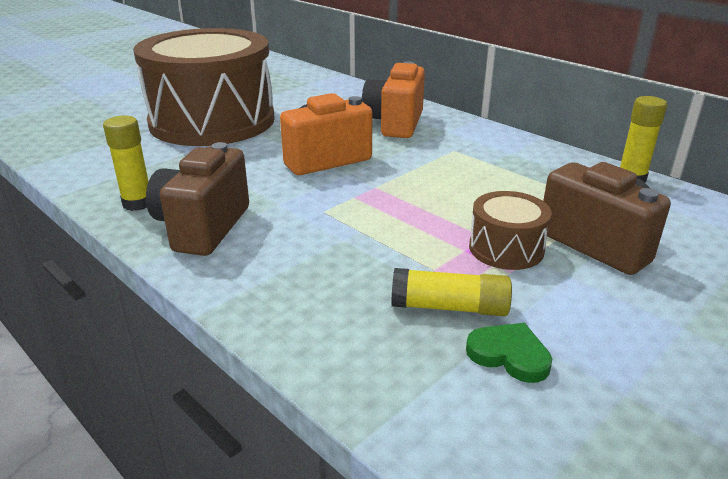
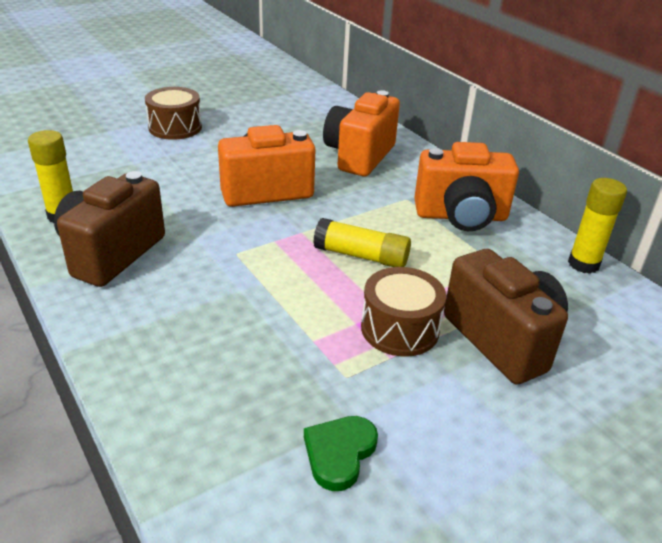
camera: 10 degrees right, 5 degrees up
(212, 121) = (175, 127): brown drum -> brown drum, size x0.41
(449, 307) = (307, 387): yellow glue stick -> yellow glue stick (361, 256)
(509, 157) = (461, 216): none -> orange camera
(509, 355) = (339, 453): green heart -> green heart turned 105 degrees counterclockwise

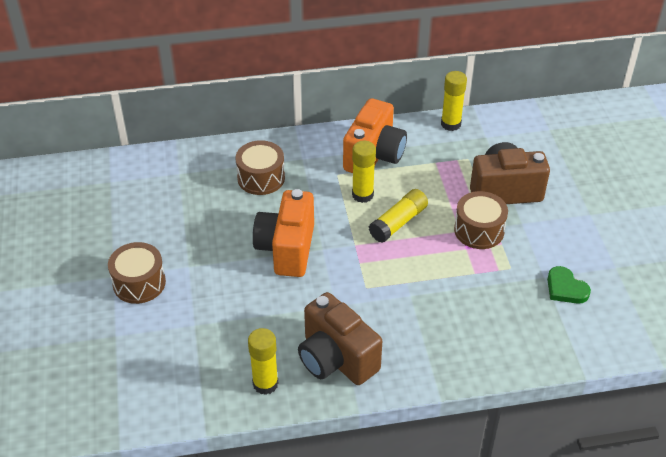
camera: 65 degrees left, 10 degrees up
(359, 156) = (261, 178): orange camera -> brown drum
(387, 221) = (362, 195): none -> yellow glue stick

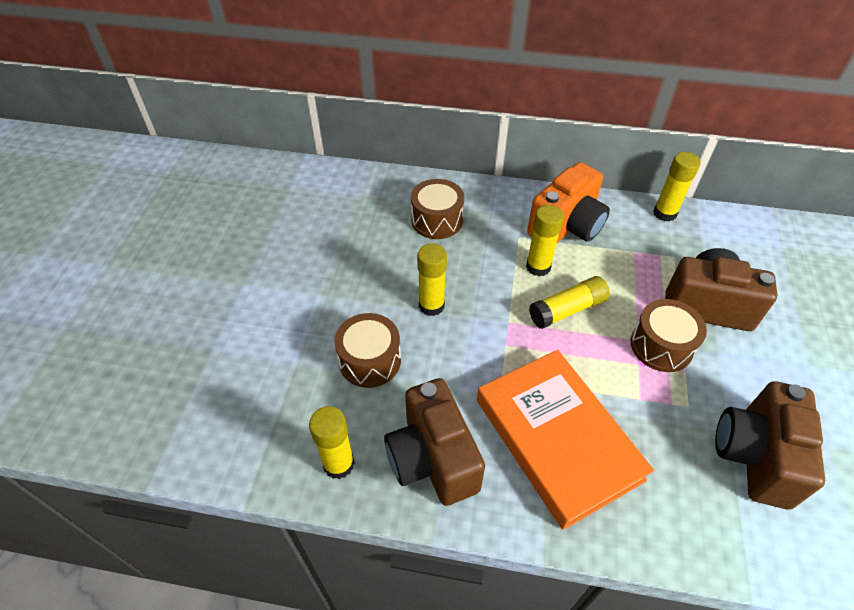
camera: 20 degrees right, 5 degrees up
(139, 283) = (263, 299): brown drum -> brown drum (370, 360)
(287, 249) = (431, 305): orange camera -> yellow glue stick
(423, 318) = (557, 439): none -> orange book
(565, 288) = (754, 456): green heart -> brown camera

